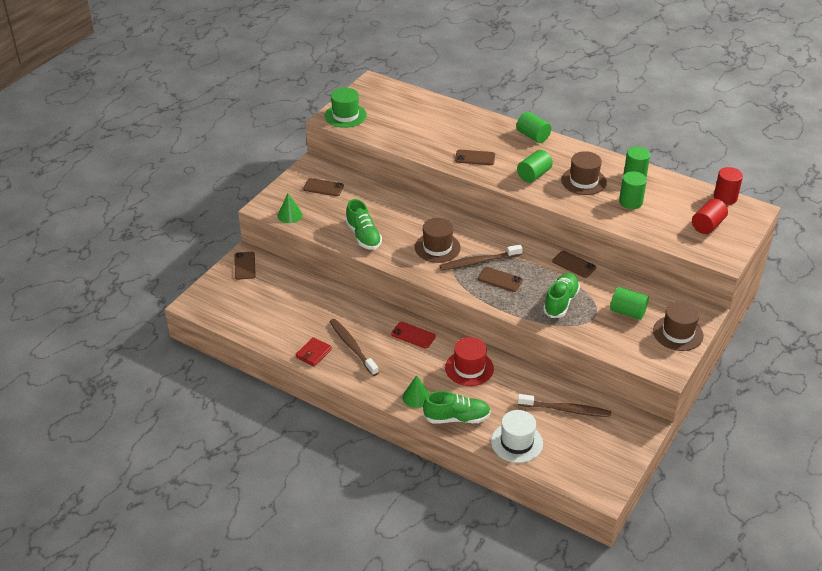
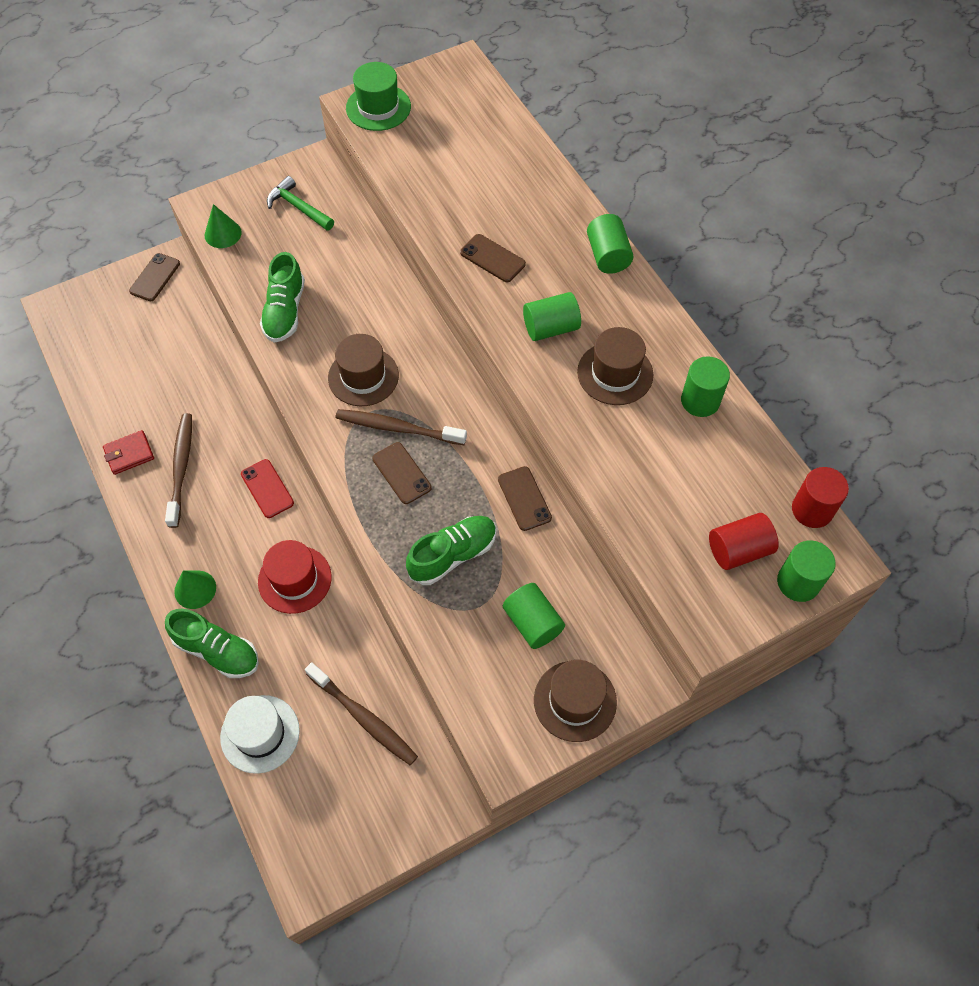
camera: 30 degrees right, 20 degrees up
(323, 187) = (298, 207): brown phone -> green hammer
(630, 202) = (654, 446): green cylinder -> green cylinder (798, 582)

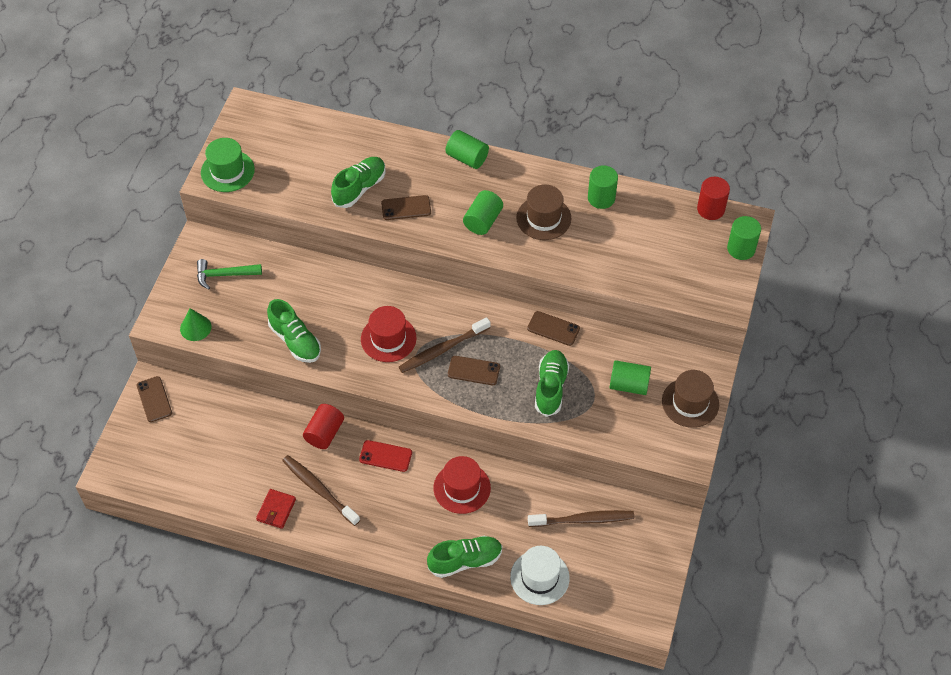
camera: 45 degrees left, 5 degrees down
(195, 589) = (412, 543): green cone -> none
(363, 376) = (388, 338): brown hat -> red hat
(472, 208) = (359, 188): none -> green shoe
(738, 550) = (699, 256): red cylinder -> red cylinder (324, 433)

